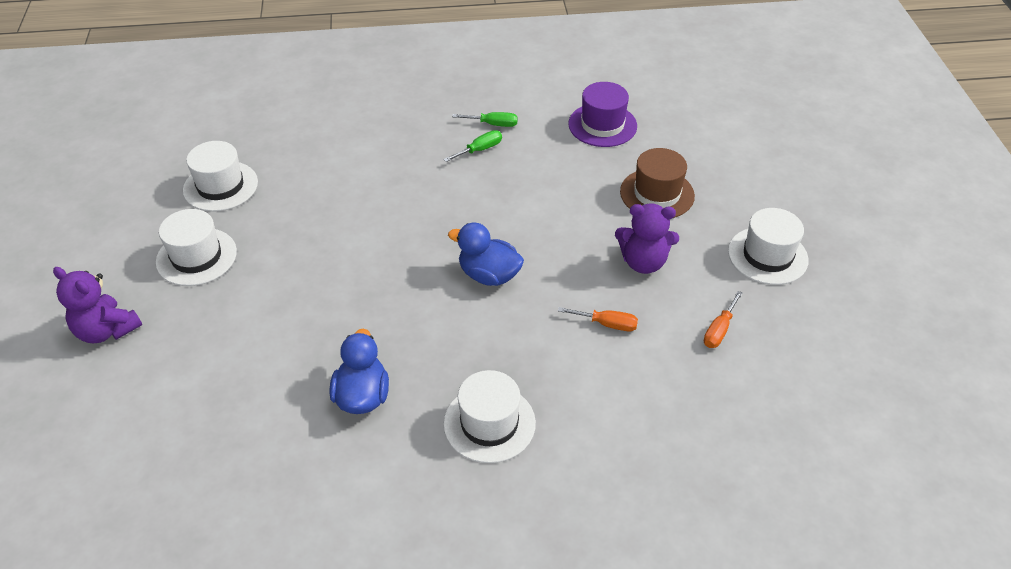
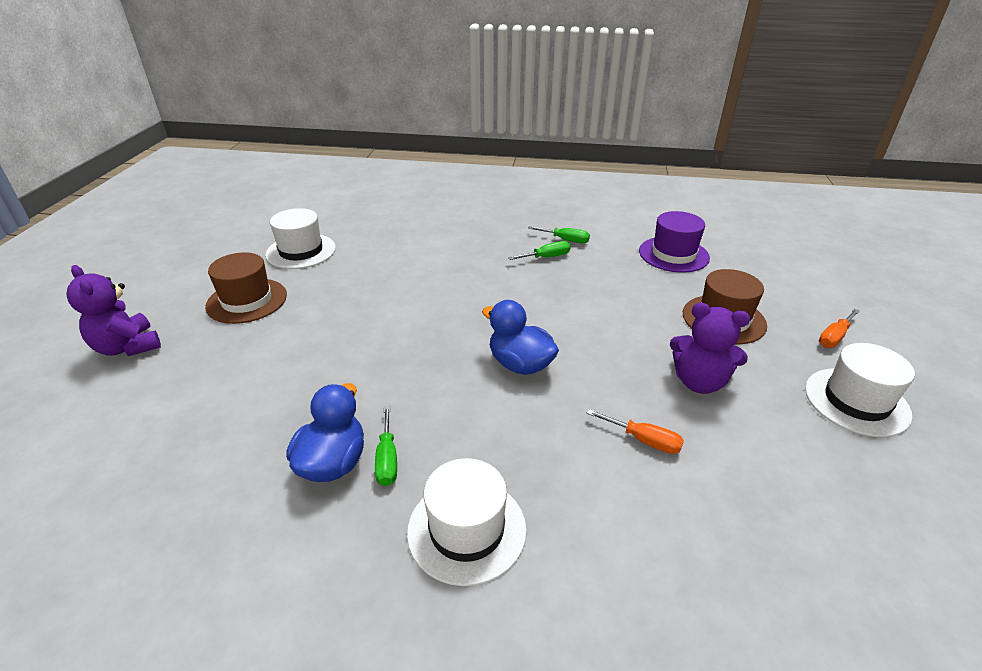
camera: 15 degrees right, 10 degrees down
(196, 257) = (247, 300): white hat -> brown hat
(406, 383) = (387, 459): none -> green screwdriver
(719, 330) = (790, 476): orange screwdriver -> orange screwdriver (834, 337)

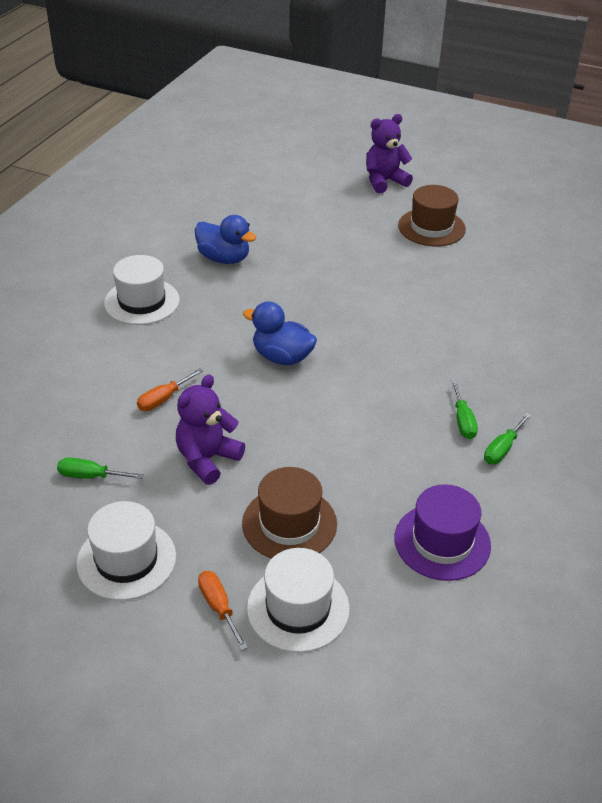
camera: 105 degrees right, 5 degrees up
(301, 251) = (514, 256): white hat -> white hat (298, 608)
(387, 459) = (215, 279): green screwdriver -> green screwdriver (90, 476)
(520, 364) = (282, 357): blue duck -> blue duck turned 120 degrees counterclockwise

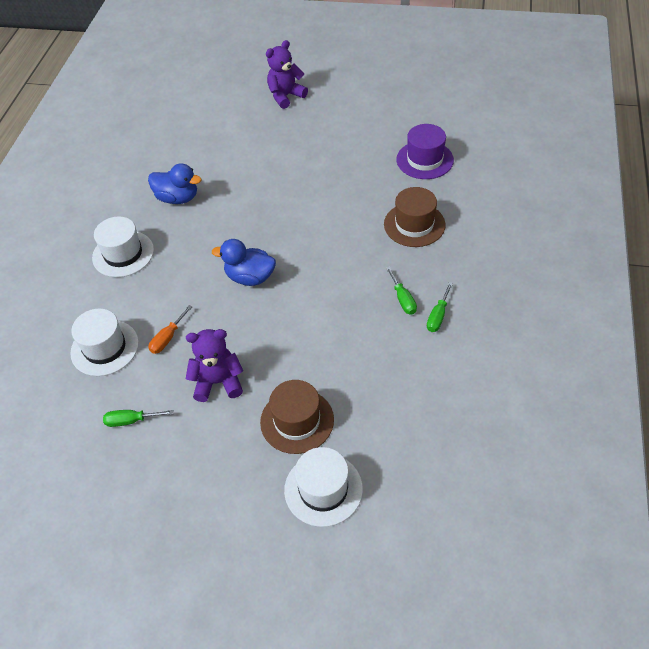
camera: 10 degrees left, 10 degrees up
(126, 560) = (182, 484): white hat -> white hat (105, 348)
(207, 459) = (218, 382): purple teddy bear -> purple teddy bear turned 60 degrees clockwise
(219, 607) = (264, 505): orange screwdriver -> none
(431, 227) = (334, 131): brown hat -> brown hat (414, 224)
(442, 542) = (414, 406): purple hat -> purple hat (424, 160)

